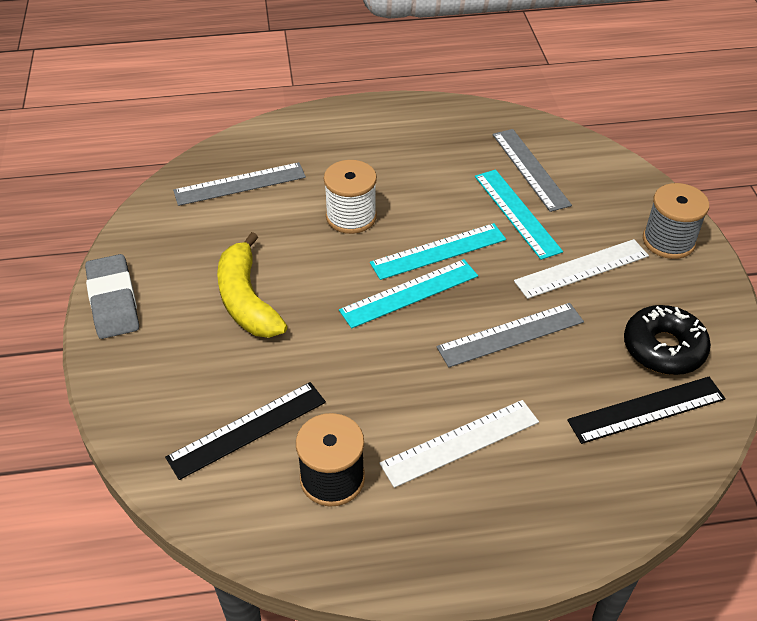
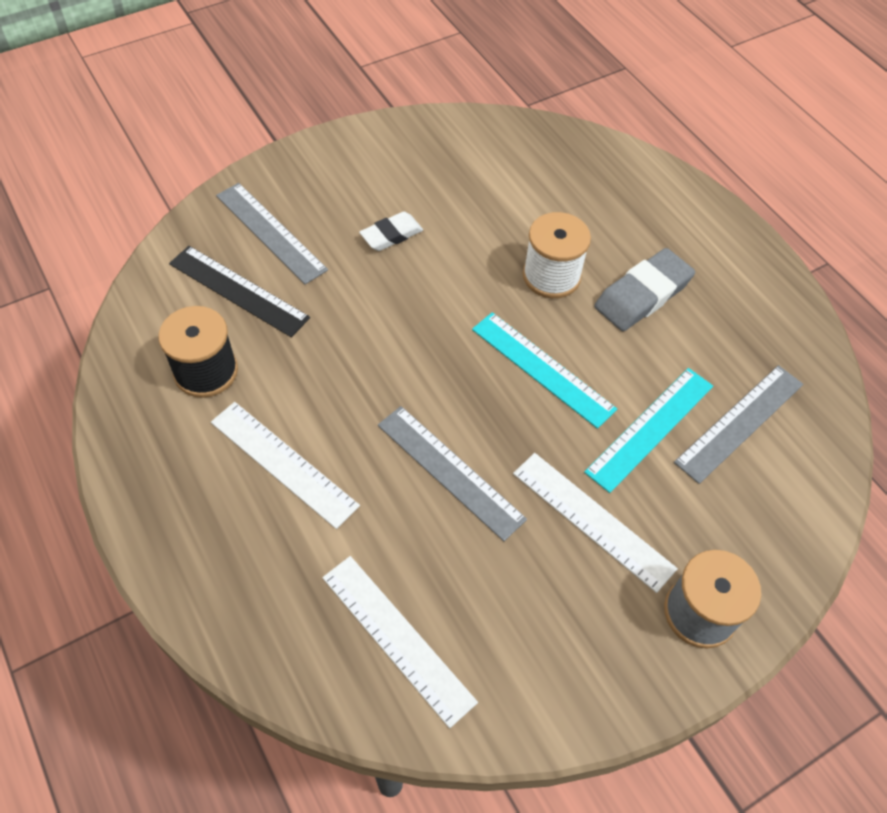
camera: 65 degrees right, 10 degrees up
(113, 301) = (345, 145): grey eraser -> grey eraser (642, 295)
(240, 184) = (546, 172): grey ruler -> grey ruler (271, 232)
(247, 300) = (391, 235): yellow banana -> white eraser
(409, 293) = (466, 361): turquoise ruler -> none
(646, 410) = (397, 638): black ruler -> white ruler
(663, 348) = (503, 640): black donut -> none

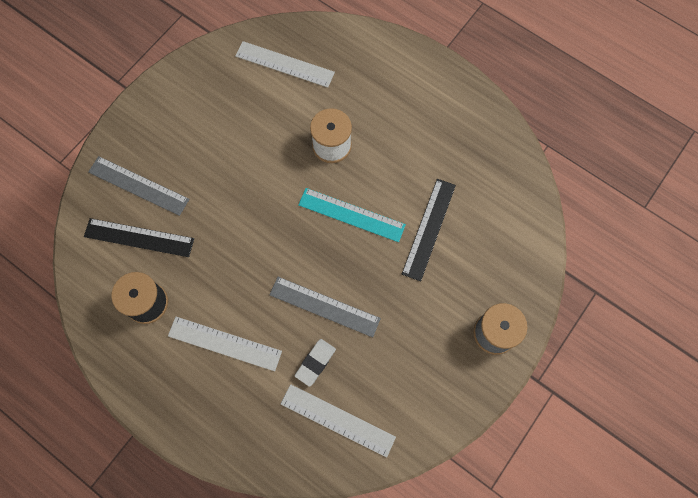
camera: 20 degrees left, 15 degrees up
(391, 235) = (218, 155): white eraser -> white eraser (315, 362)
(592, 520) = (417, 302): white ruler -> white ruler (284, 64)
(642, 295) = (392, 136): grey eraser -> none
(650, 428) = (429, 229): turquoise ruler -> black ruler
(739, 422) = (478, 203): grey ruler -> none

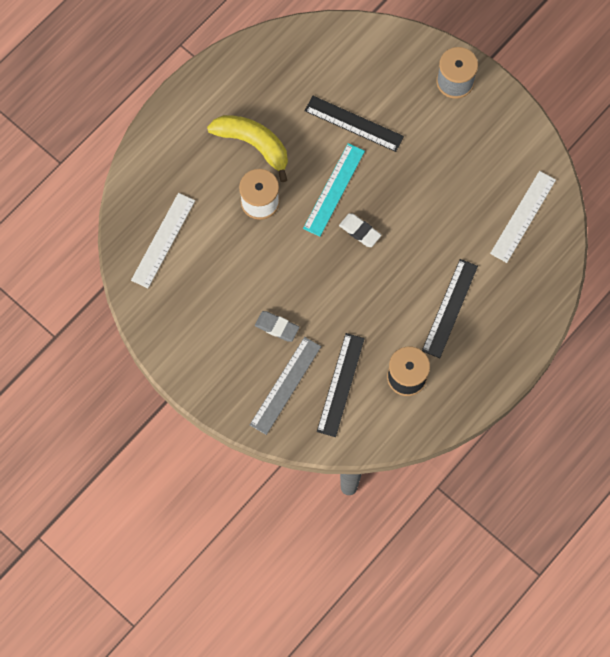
camera: 85 degrees left, 0 degrees up
(199, 172) = (277, 327): none -> grey eraser
(224, 343) = (449, 308): white ruler -> black ruler
(315, 362) = (472, 231): white eraser -> white eraser (360, 231)
(324, 306) = (421, 220): grey ruler -> none
(393, 134) = (253, 144): none -> yellow banana

